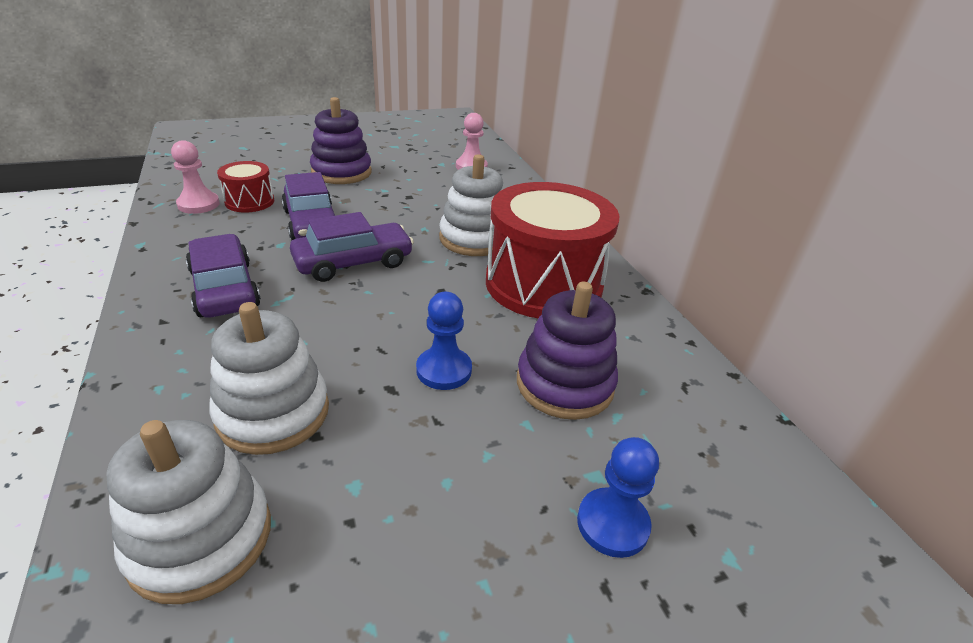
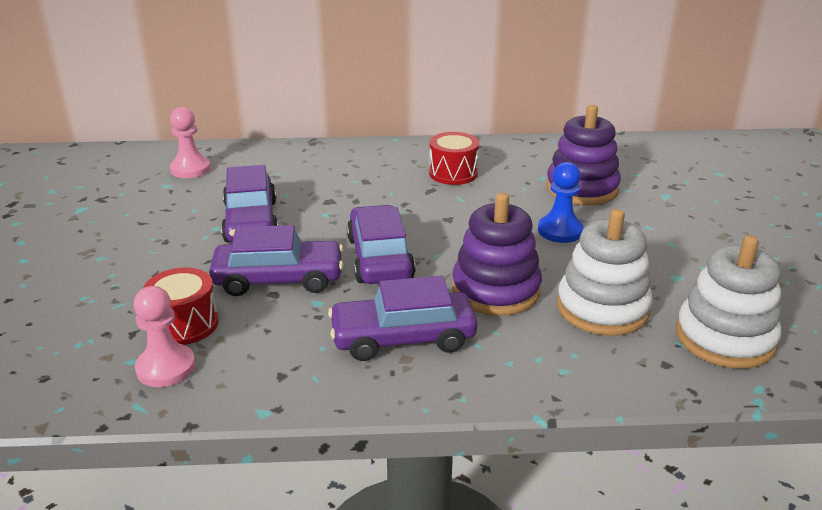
camera: 70 degrees left, 5 degrees down
(341, 172) = (140, 252): purple stacking toy -> purple stacking toy (495, 290)
(398, 200) = (251, 221): none -> purple car
(474, 239) = (361, 191): white stacking toy -> none
(543, 284) = (453, 173): red drum -> red drum, size x0.47
(612, 524) = (701, 198): blue pawn -> none

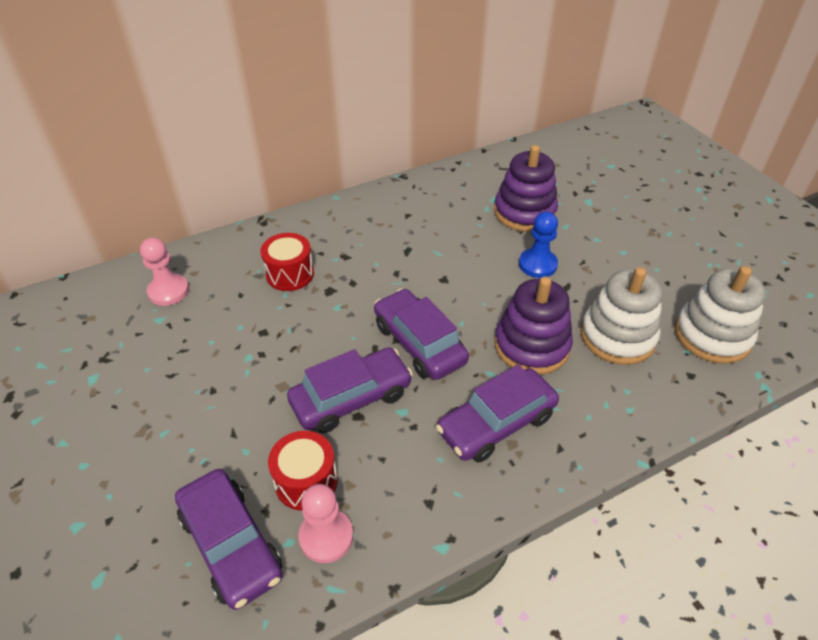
camera: 25 degrees left, 15 degrees up
(251, 221) = (276, 338): purple car -> purple car (231, 544)
(453, 173) = (413, 225): red drum -> red drum (290, 274)

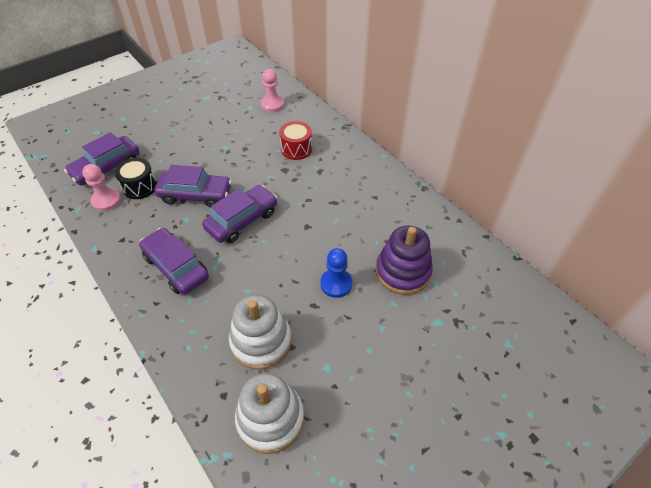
camera: 80 degrees right, 5 degrees up
(306, 481) = (140, 187): red drum -> black drum
(351, 398) = (195, 195): purple car -> purple car turned 45 degrees counterclockwise
(531, 346) = (245, 283): purple stacking toy -> none

